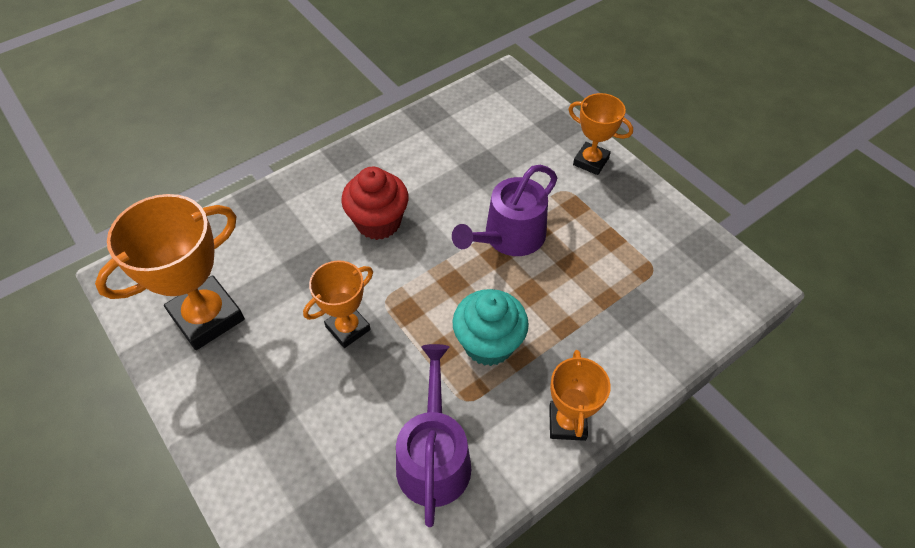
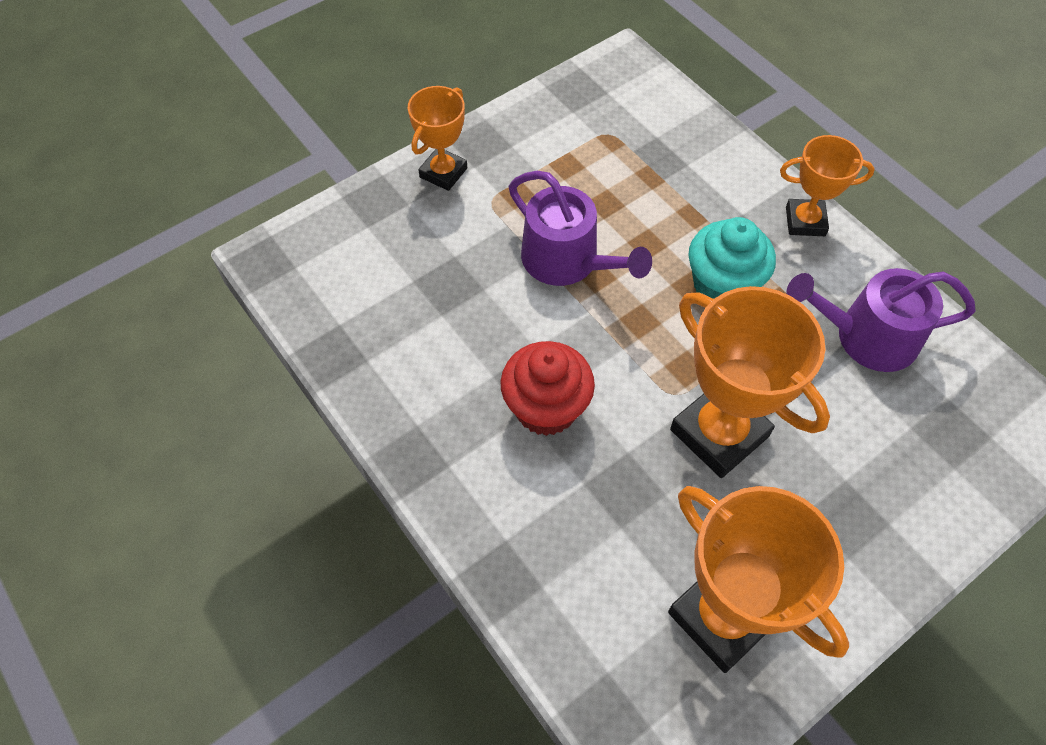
camera: 90 degrees left, 5 degrees up
(348, 328) = (719, 433): orange trophy -> orange trophy, size x1.70

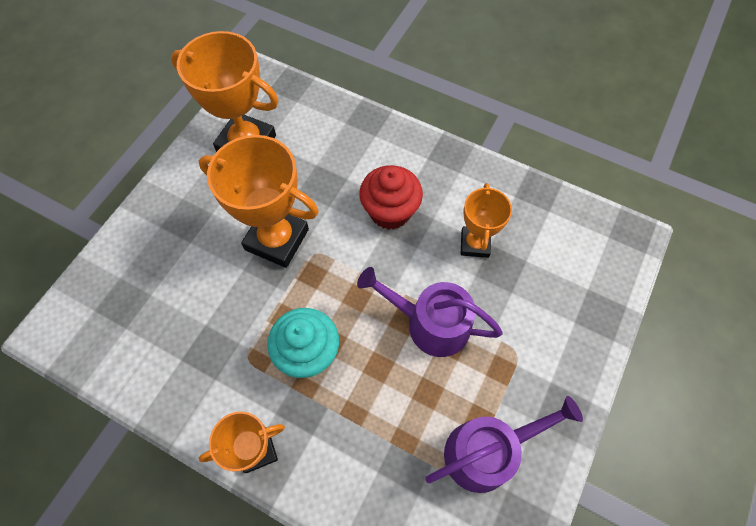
camera: 155 degrees right, 5 degrees up
(443, 173) = (570, 364): orange trophy -> orange trophy (475, 244)
(866, 337) = (189, 354): purple watering can -> purple watering can (487, 451)

